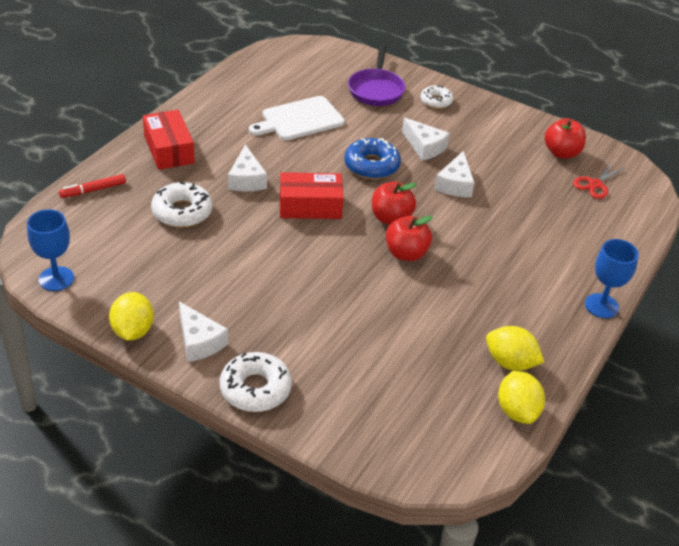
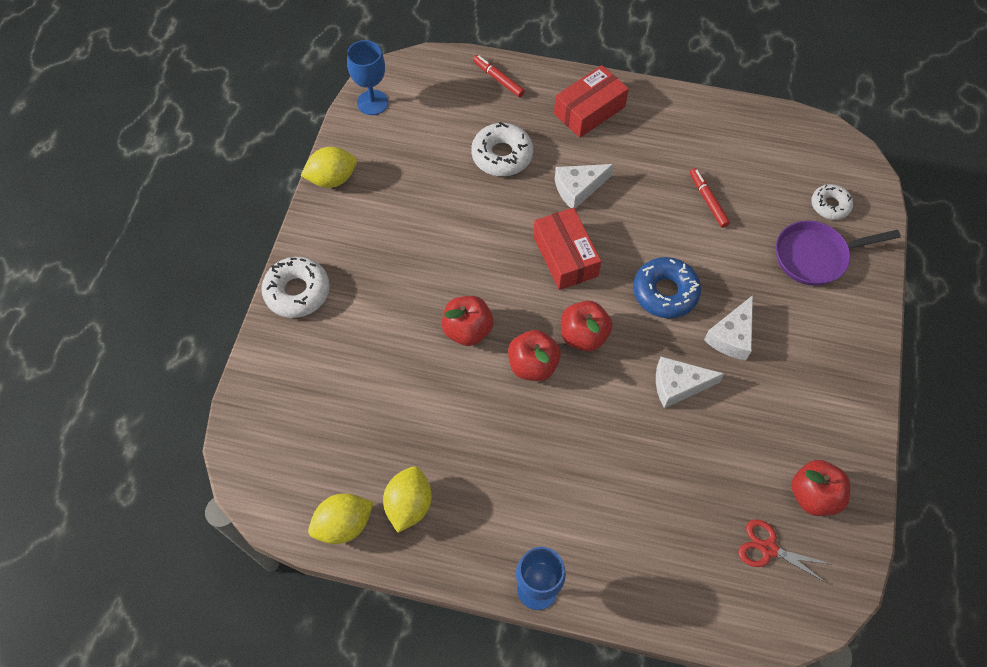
camera: 75 degrees right, 20 degrees up
(199, 341) = (338, 230): white cheese -> none
(299, 119) = (708, 201): white cutting board -> red marker
(355, 282) = (467, 330): none -> red apple
(436, 101) = (833, 325): white donut -> white donut (830, 205)

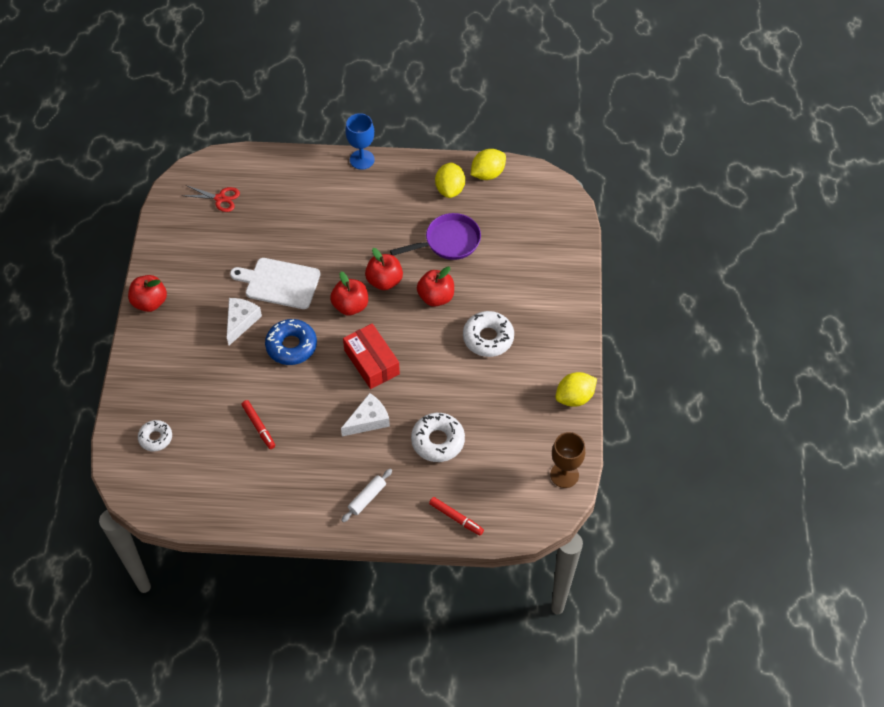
camera: 170 degrees right, 5 degrees down
(297, 292) = (569, 305): white donut -> white donut (488, 338)
(372, 102) = (564, 475): blue goblet -> brown goblet
(589, 110) = (367, 498): red box -> white rolling pin
(678, 385) = (279, 283): white cheese -> white cutting board
(813, 495) = (189, 230): red apple -> red apple (150, 302)
(815, 256) = (172, 392): purple pan -> purple pan (448, 242)

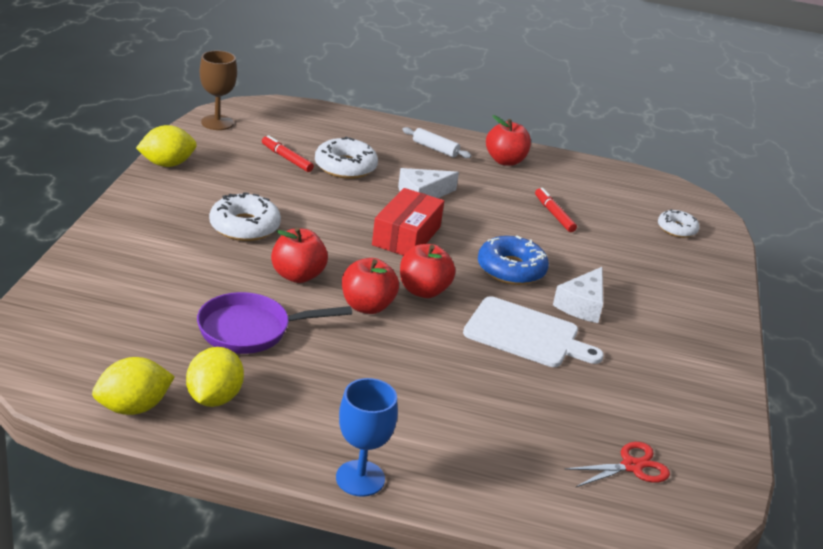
camera: 175 degrees left, 25 degrees down
(150, 302) = (719, 350): red apple -> red apple (505, 161)
(220, 198) = (631, 466): red scissors -> red scissors turned 135 degrees clockwise
(367, 498) = (435, 149): white rolling pin -> white rolling pin turned 75 degrees clockwise
(371, 362) = (406, 236): red box -> red box turned 45 degrees clockwise
(456, 518) = (346, 122): red marker -> red marker (286, 158)

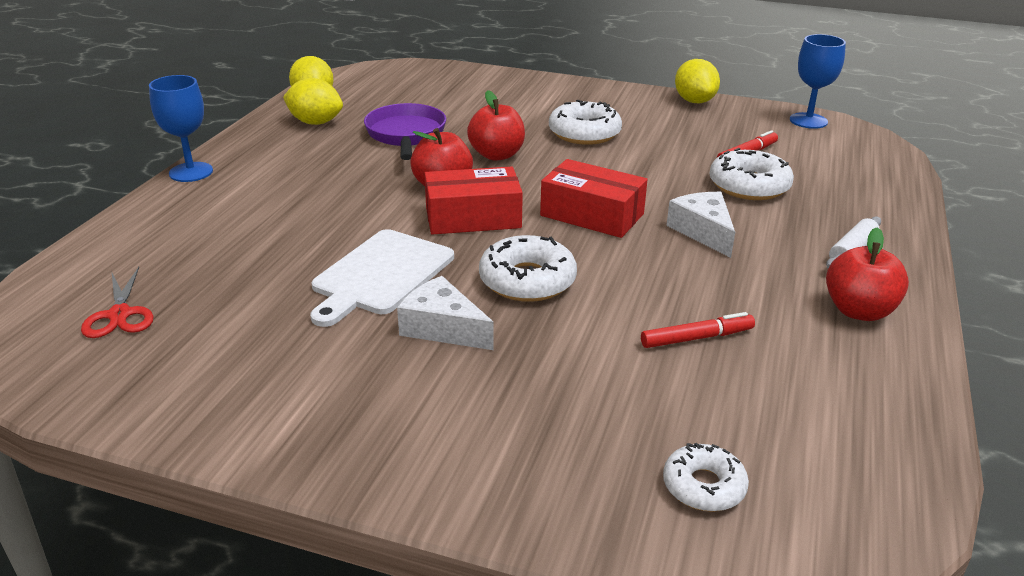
camera: 100 degrees right, 0 degrees up
(217, 123) = (808, 121): brown goblet -> blue goblet
(423, 290) = (473, 217): red apple -> red box
(511, 269) = (527, 280): blue donut -> white donut

